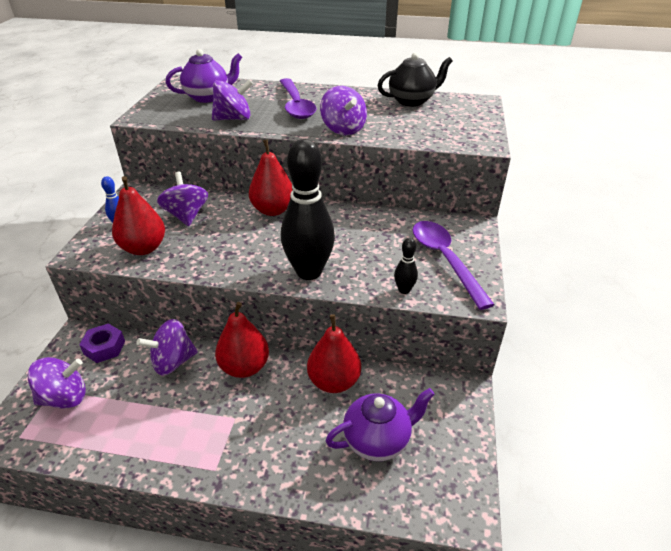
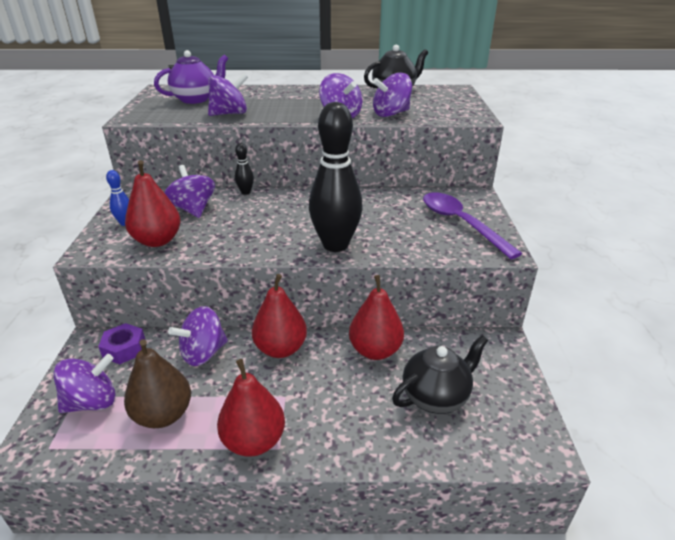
camera: 10 degrees left, 5 degrees down
(122, 420) = (163, 415): none -> brown pear
(273, 210) = (280, 198): red pear -> red pear (254, 441)
(296, 105) = (286, 101): purple spoon -> none
(378, 440) = (436, 397): purple teapot -> black teapot
(396, 131) = (391, 114): none -> purple spinning top
(404, 290) = (433, 251): black bowling pin -> black bowling pin (245, 192)

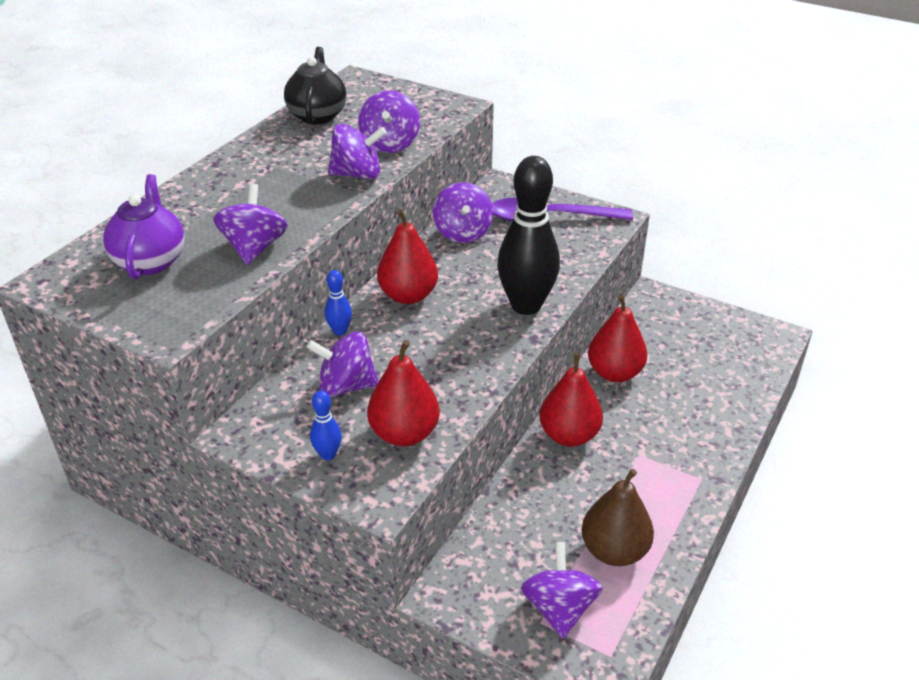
camera: 60 degrees left, 5 degrees up
(124, 349) = (481, 564): purple nut -> none
(203, 353) = (536, 496): purple spinning top -> purple spinning top (463, 233)
(245, 192) = (340, 331): black bowling pin -> blue bowling pin
(254, 441) = (684, 493): red pear -> red pear (408, 295)
(436, 397) = (694, 362): black teapot -> none

